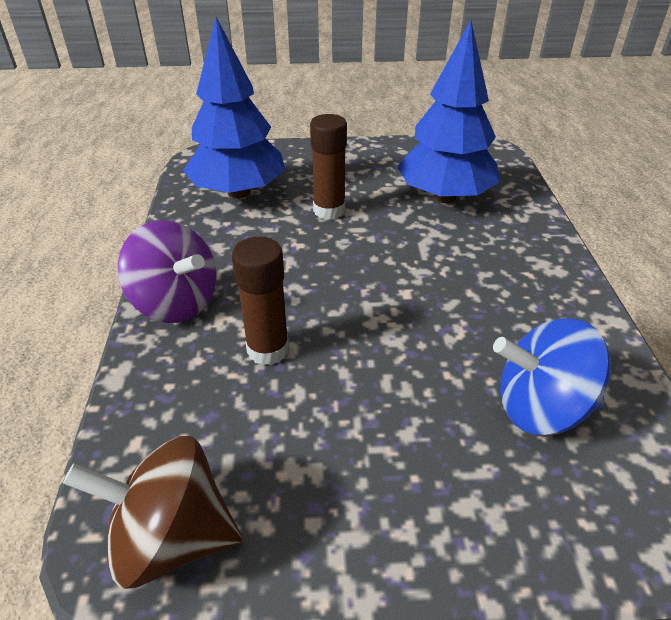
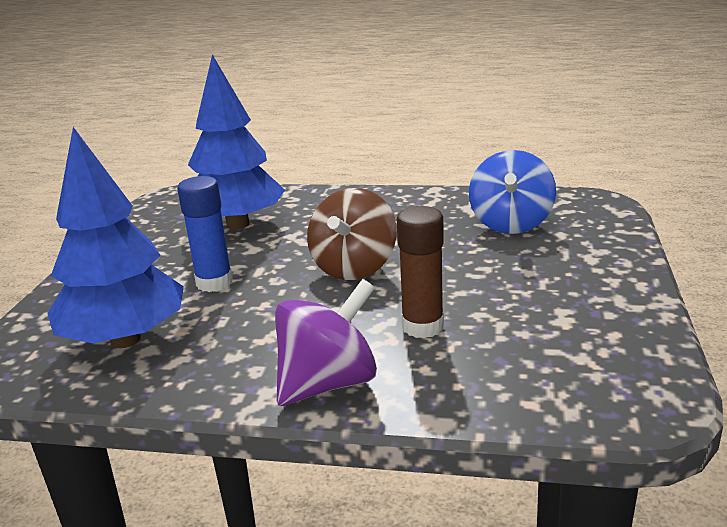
camera: 75 degrees left, 15 degrees down
(171, 538) = (630, 377): brown spinning top -> brown spinning top (354, 267)
(329, 210) = (214, 283): brown glue stick -> blue glue stick

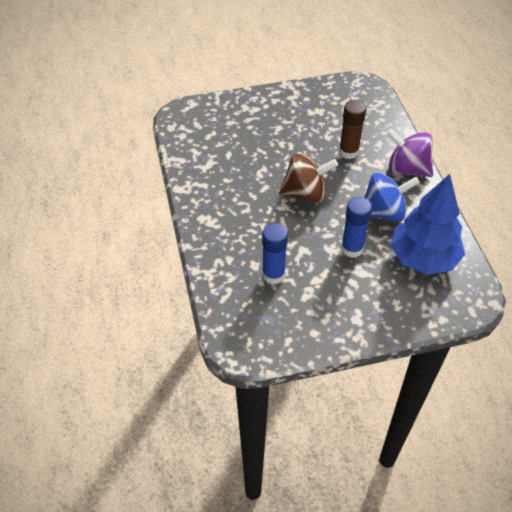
camera: 115 degrees left, 25 degrees up
(237, 224) = (273, 274): blue tree -> blue glue stick
(510, 224) = (224, 143): blue spinning top -> blue spinning top (383, 212)

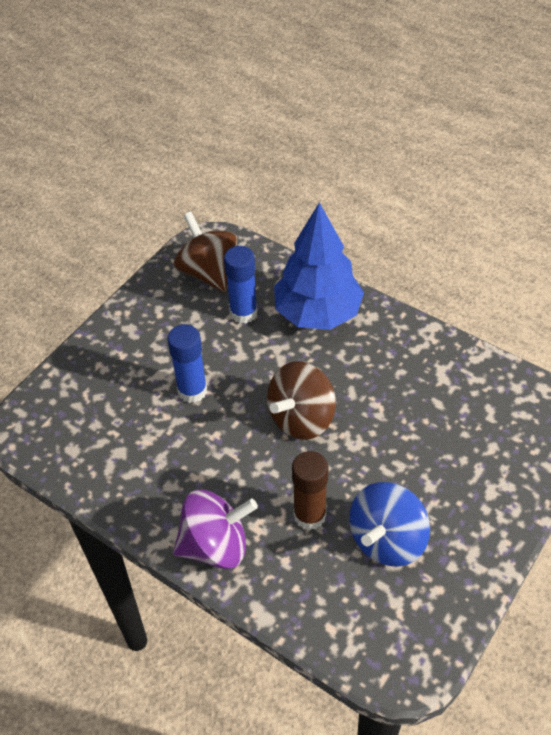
camera: 140 degrees right, 0 degrees up
(266, 322) = (208, 272): none -> brown spinning top
(383, 212) = (194, 459): blue spinning top -> blue spinning top (387, 540)
(423, 258) = (109, 434): blue tree -> blue tree (318, 313)

